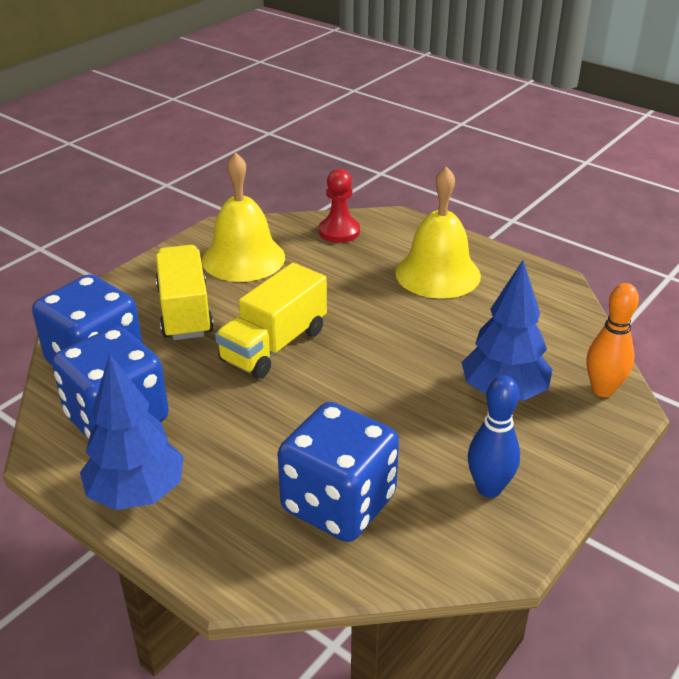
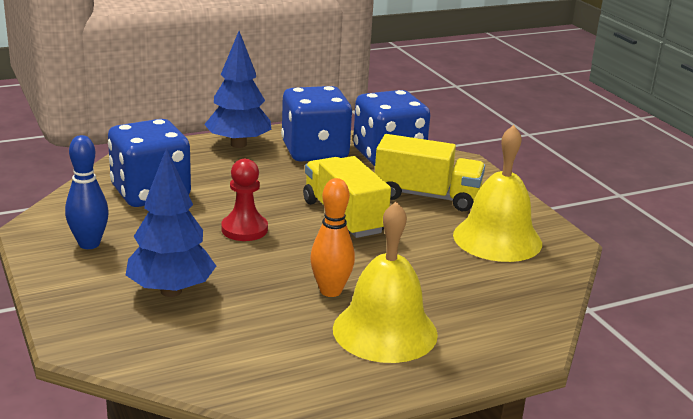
camera: 115 degrees right, 10 degrees down
(339, 231) = (518, 302): red pawn -> red pawn (244, 229)
(603, 390) = (111, 342): orange bowling pin -> orange bowling pin (330, 291)

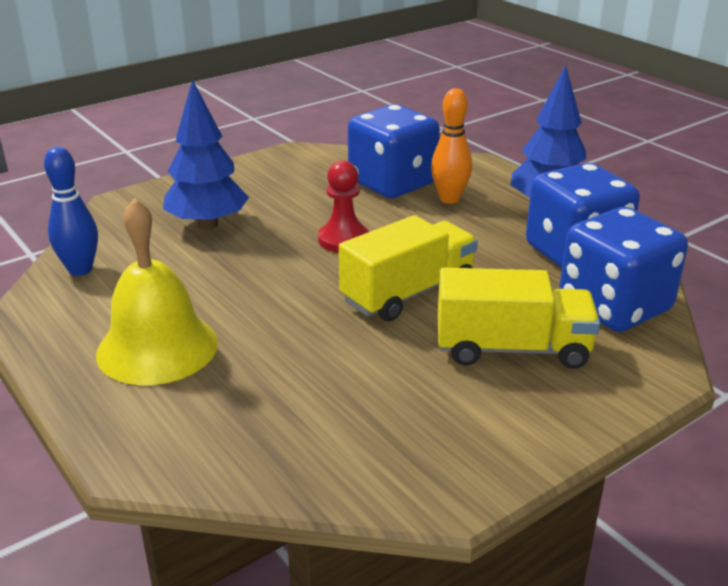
camera: 80 degrees right, 5 degrees up
(89, 244) = (277, 177): blue bowling pin -> blue bowling pin (80, 270)
(330, 291) = (232, 305): orange bowling pin -> orange bowling pin (449, 199)
(427, 196) = (512, 349): yellow truck -> yellow truck turned 90 degrees counterclockwise
(497, 239) = (419, 420): yellow bell -> none

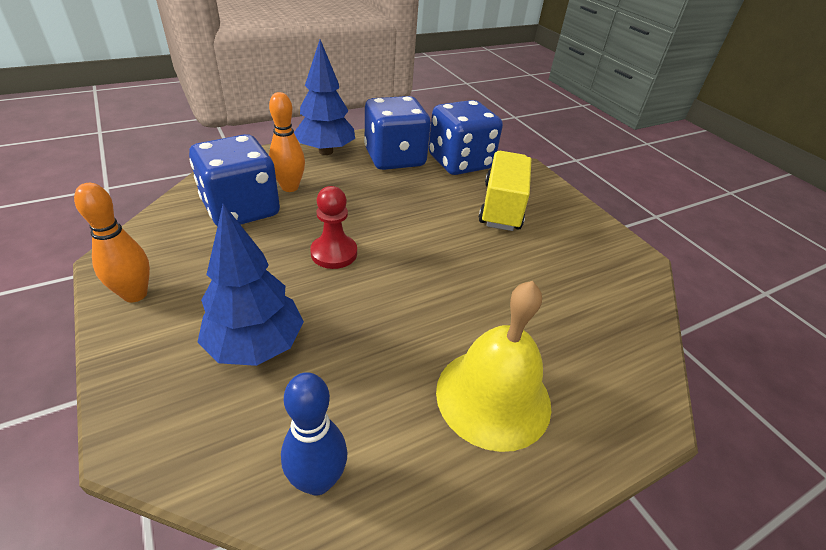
camera: 85 degrees left, 10 degrees up
(255, 169) = (135, 294): none -> orange bowling pin
(408, 293) = (429, 234): yellow truck -> none

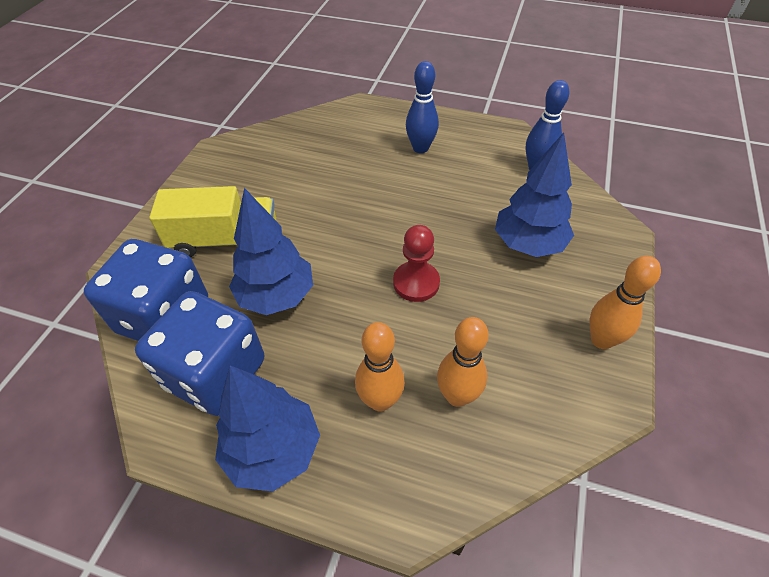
camera: 130 degrees left, 10 degrees up
(241, 209) = (457, 396): blue dice -> orange bowling pin
(418, 198) = (276, 296): none -> blue tree
(493, 397) = (420, 148): yellow bell -> blue bowling pin
(501, 206) = (225, 240): yellow truck -> yellow truck turned 150 degrees counterclockwise

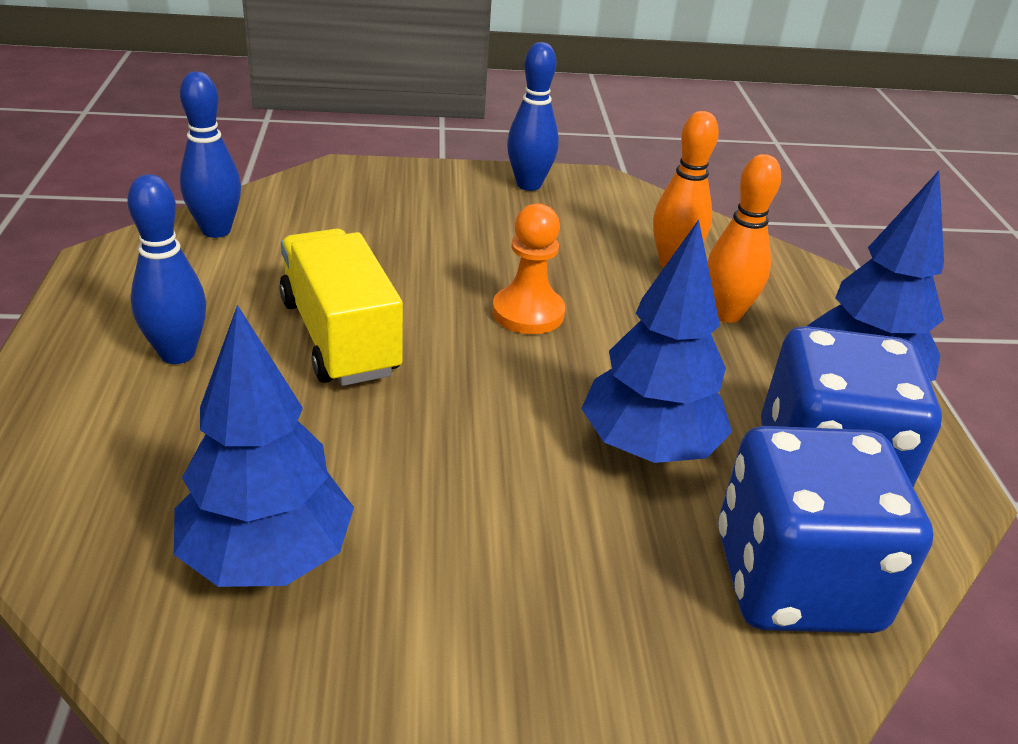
camera: 115 degrees left, 15 degrees down
(225, 240) = (570, 568): yellow truck -> yellow truck (340, 337)
(416, 283) = (528, 313): red pawn -> orange pawn
(528, 244) = (400, 231): blue tree -> blue tree (268, 558)
(601, 340) = (529, 185): orange bowling pin -> blue bowling pin

